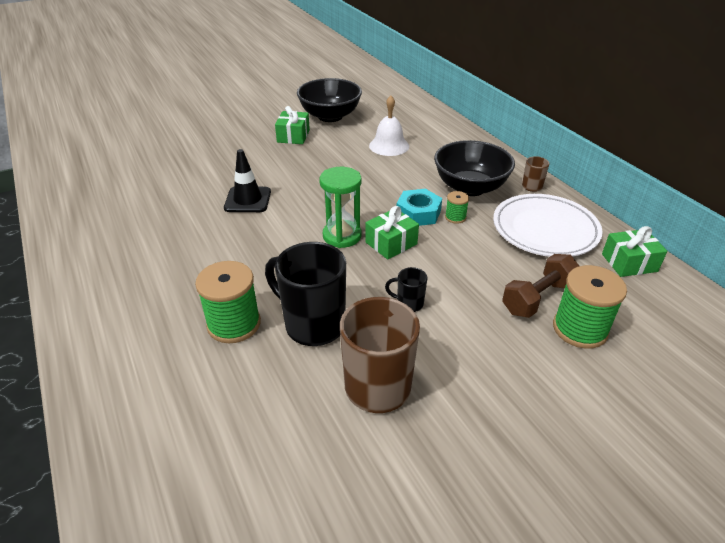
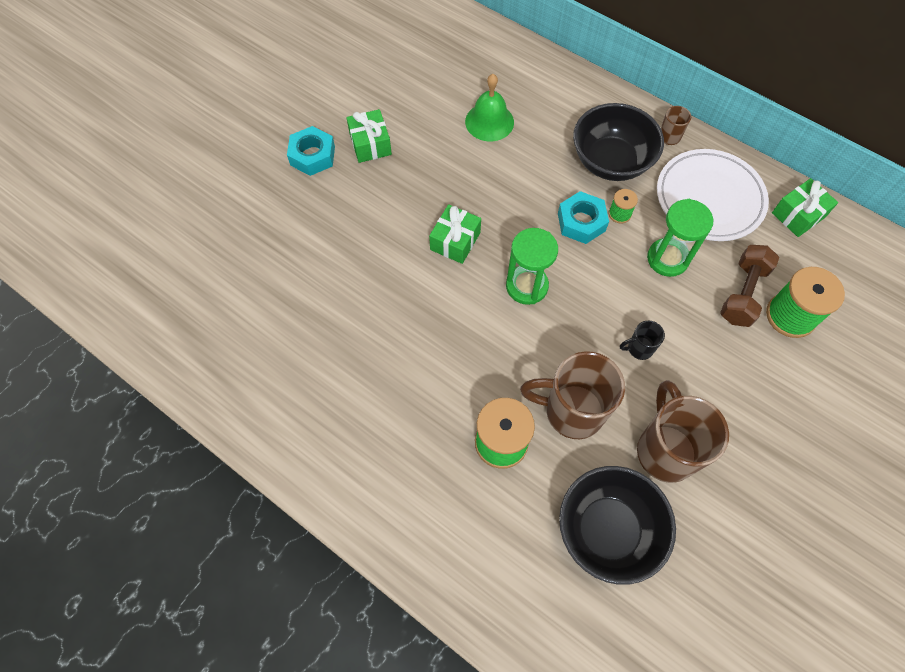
camera: 25 degrees left, 25 degrees up
(248, 200) = (394, 272): black traffic cone -> none
(249, 132) = (312, 156): none -> turquoise nut
(313, 325) = (571, 411): black mug -> brown mug
(330, 116) = (389, 90): black bowl -> black bowl (607, 530)
(389, 145) = (489, 122): white bell -> green bell
(391, 243) = (579, 277): green gift -> green gift (455, 241)
(479, 255) = (667, 259): none -> green hourglass

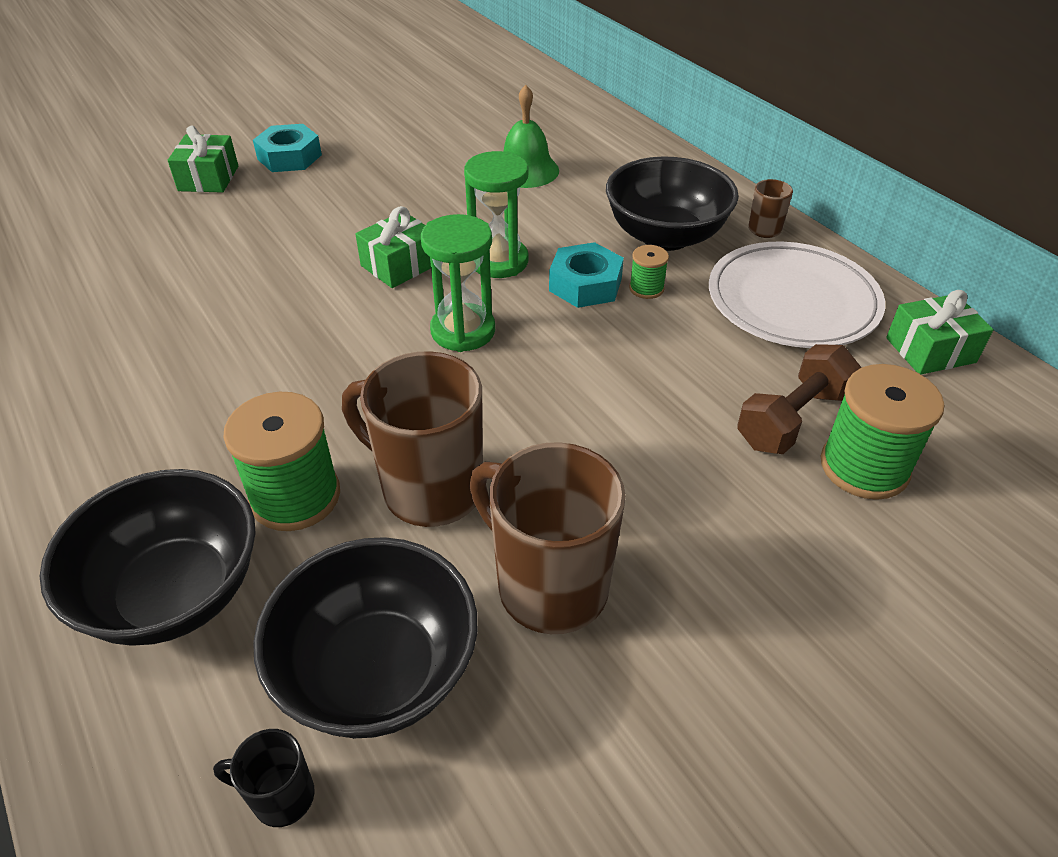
camera: 20 degrees right, 20 degrees down
(370, 144) = (364, 161): green gift -> green gift (208, 178)
(476, 526) = (175, 593): none -> black bowl
(639, 348) = (585, 442): black mug -> black mug (281, 796)
(665, 450) = (549, 586): brown mug -> brown mug turned 60 degrees counterclockwise
(667, 259) = (691, 351): green hourglass -> green hourglass (499, 261)

